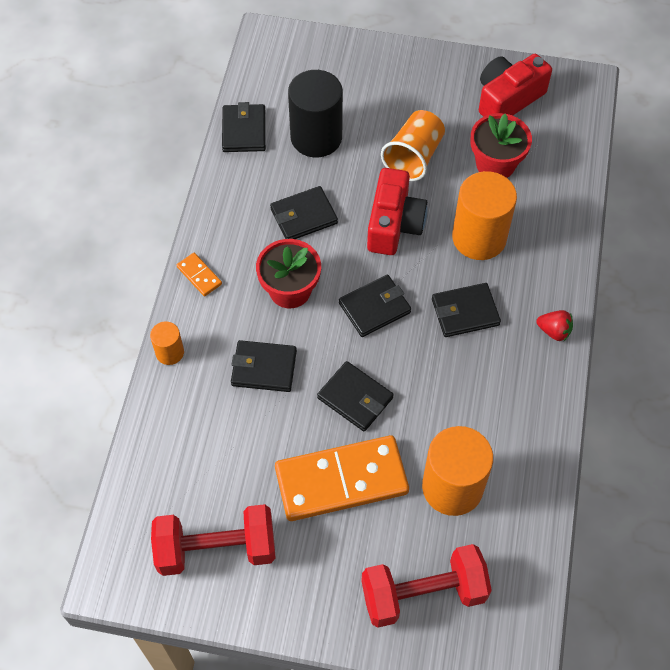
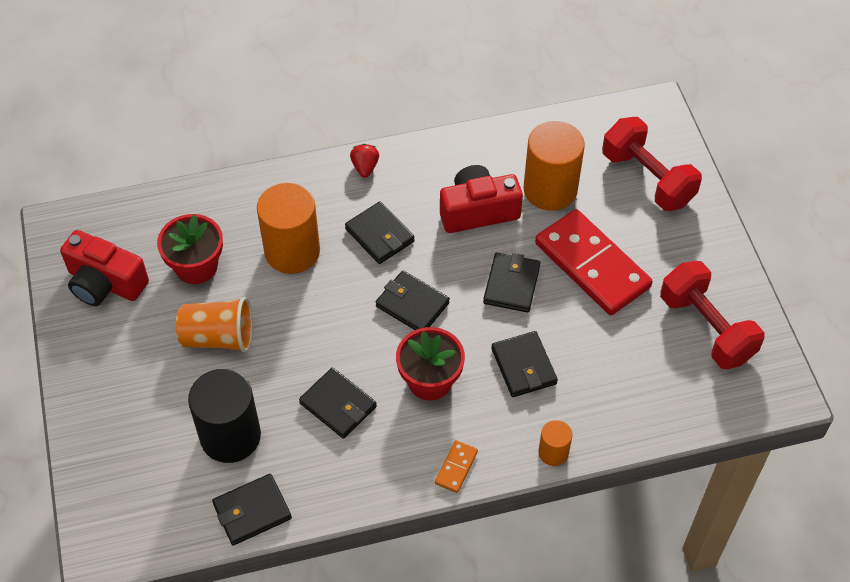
camera: 115 degrees left, 5 degrees down
(341, 480) = (592, 265): orange domino -> red domino
(394, 224) = (310, 324): red camera -> red camera (478, 211)

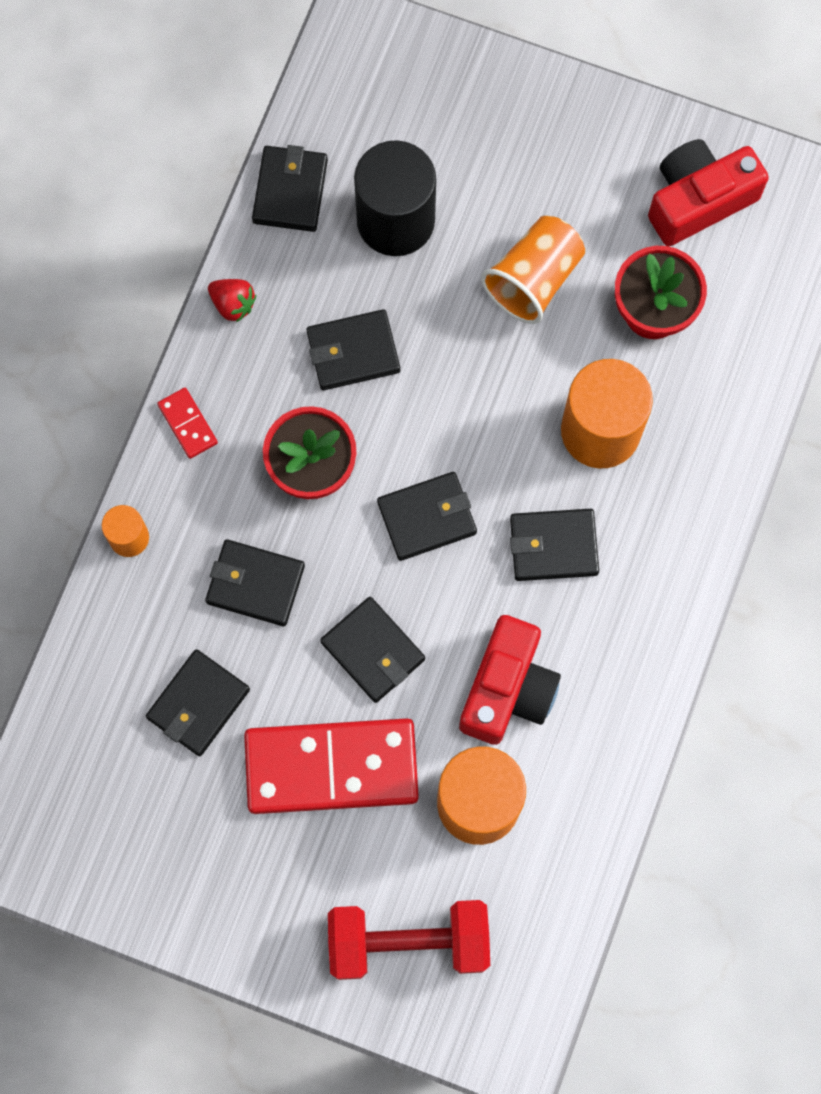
camera: 125 degrees right, 20 degrees up
(365, 167) = (672, 597): red strawberry -> red strawberry (233, 304)
(456, 467) = (188, 424): orange domino -> red domino
(616, 351) = (198, 704): none -> black wallet
(706, 328) = (150, 833): red dumbbell -> none

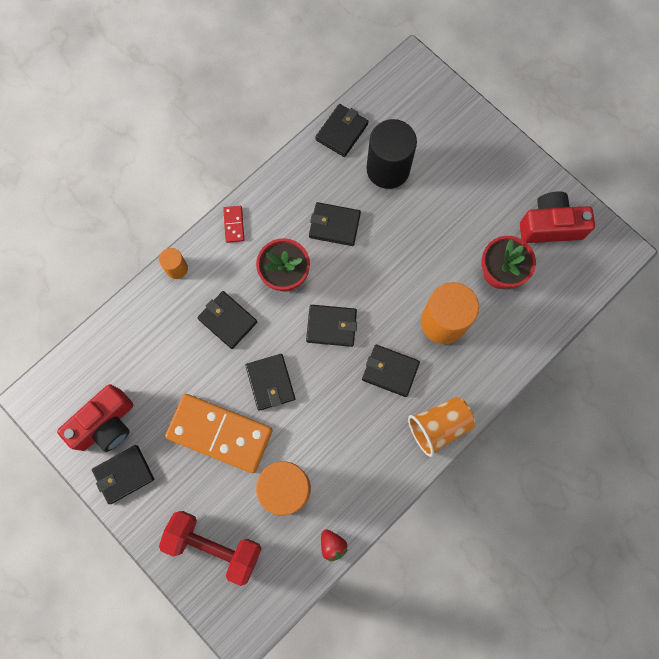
camera: 25 degrees right, 0 degrees up
(198, 704) = (169, 368): black wallet -> black wallet (124, 474)
(233, 304) = (286, 175): red strawberry -> red strawberry (332, 545)
(331, 767) = (220, 433): red domino -> orange domino
(508, 689) = (331, 435): red camera -> red camera (105, 424)
(533, 279) = (445, 229): orange cup -> orange cup (438, 426)

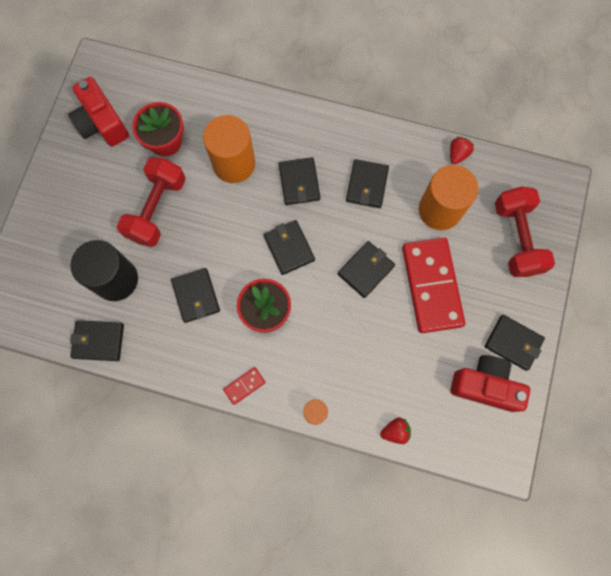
camera: 120 degrees left, 0 degrees up
(119, 324) = (395, 431): none -> red strawberry
(220, 433) = (431, 286): orange domino -> red domino
(228, 320) = (335, 337): black wallet -> black wallet (367, 185)
(435, 232) = (157, 209): none -> red dumbbell
(438, 426) = (321, 125): orange cup -> none

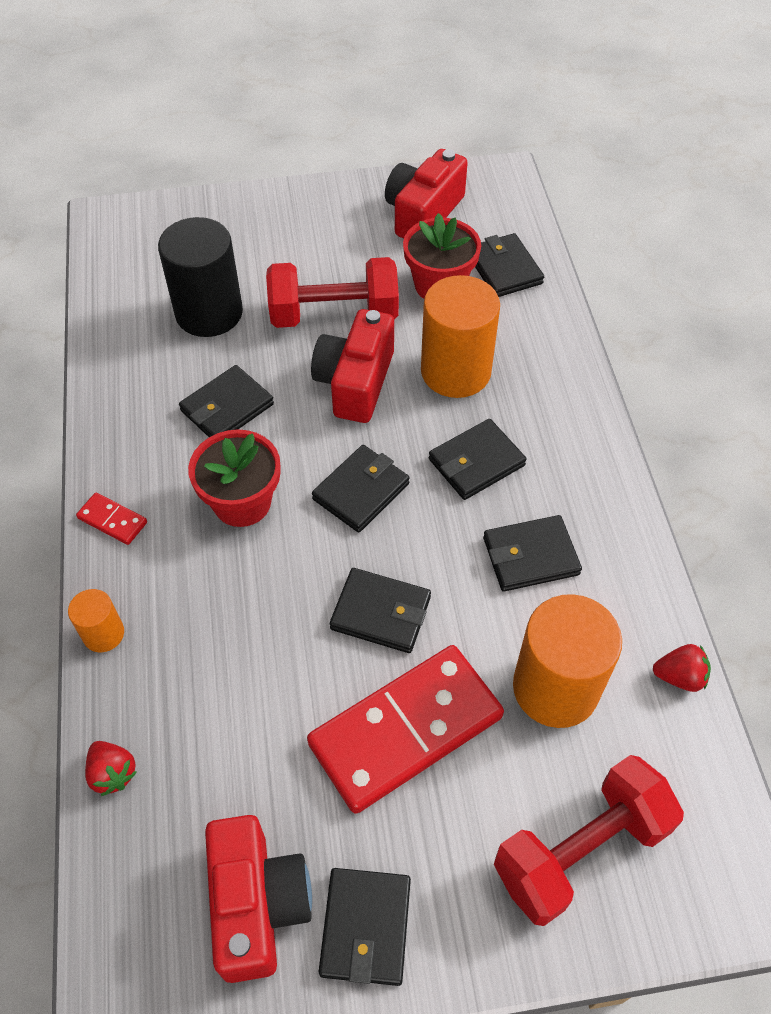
camera: 65 degrees right, 20 degrees down
(98, 341) = (113, 329): black wallet -> black wallet (504, 269)
(214, 219) = (355, 382): none -> red camera

